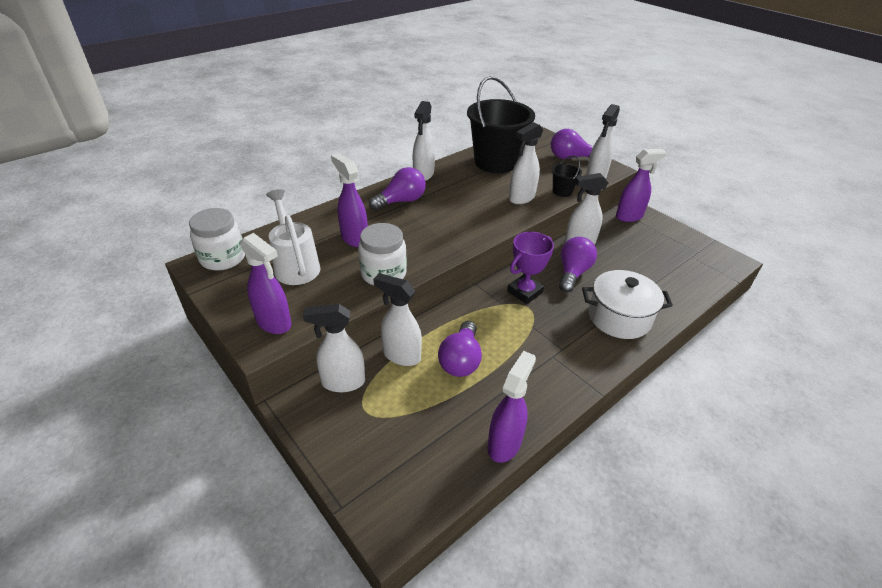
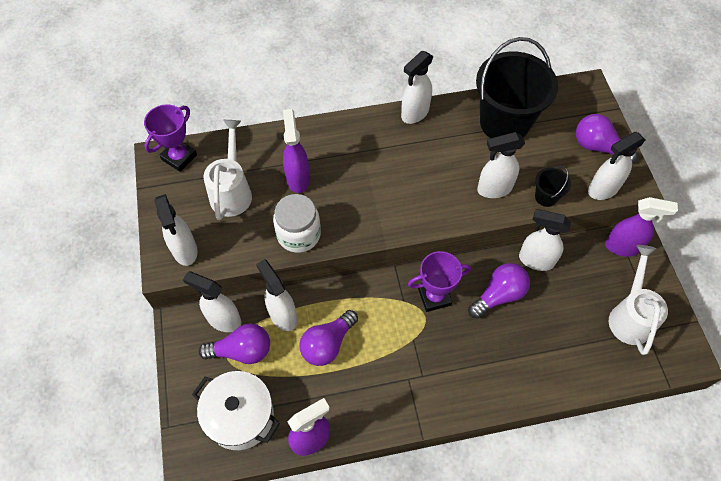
camera: 30 degrees right, 20 degrees up
(223, 258) = (179, 157): white jar -> purple trophy
(274, 323) = (185, 250): purple spray bottle -> white spray bottle
(401, 201) = (369, 145): purple light bulb -> purple light bulb (242, 351)
(619, 317) = (503, 368): white pot -> white pot (240, 416)
(672, 252) = (630, 316): none -> white watering can

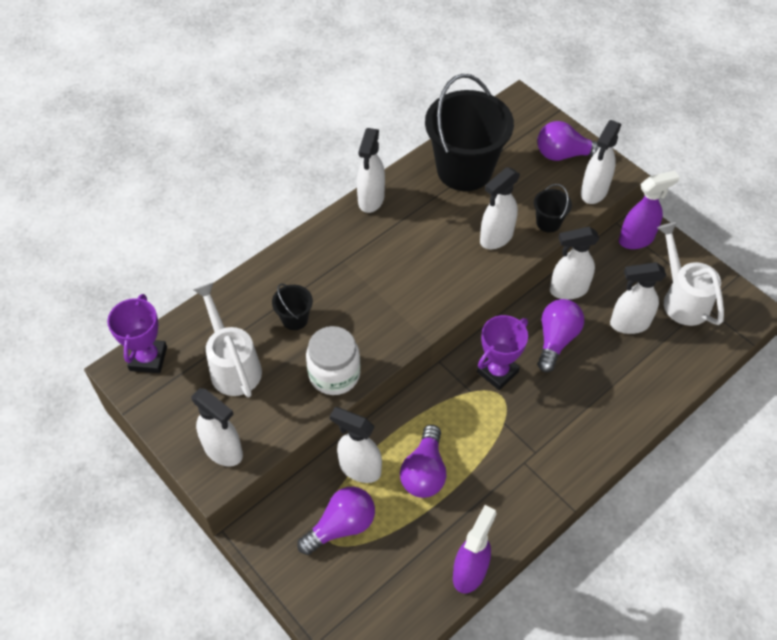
camera: 30 degrees left, 5 degrees down
(223, 320) = (300, 506): white spray bottle -> white spray bottle (629, 324)
(240, 416) = (384, 590): white pot -> none
(298, 178) = (294, 319): purple spray bottle -> black bucket

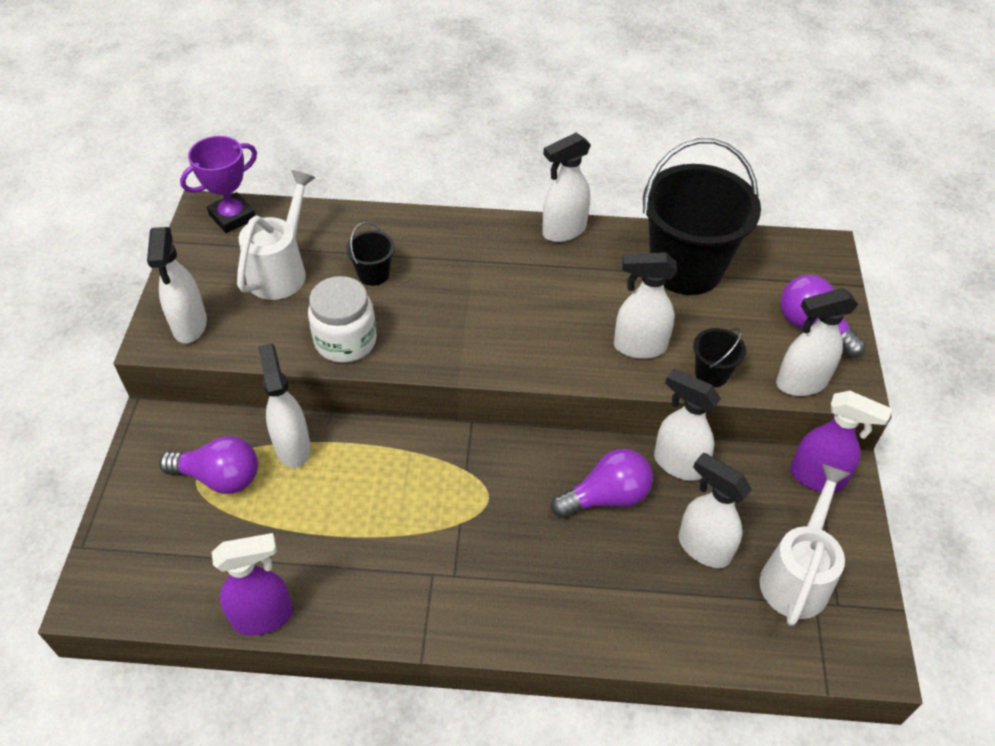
camera: 45 degrees right, 5 degrees down
(424, 472) = (338, 499): purple light bulb -> none
(497, 372) = (512, 475): purple trophy -> none

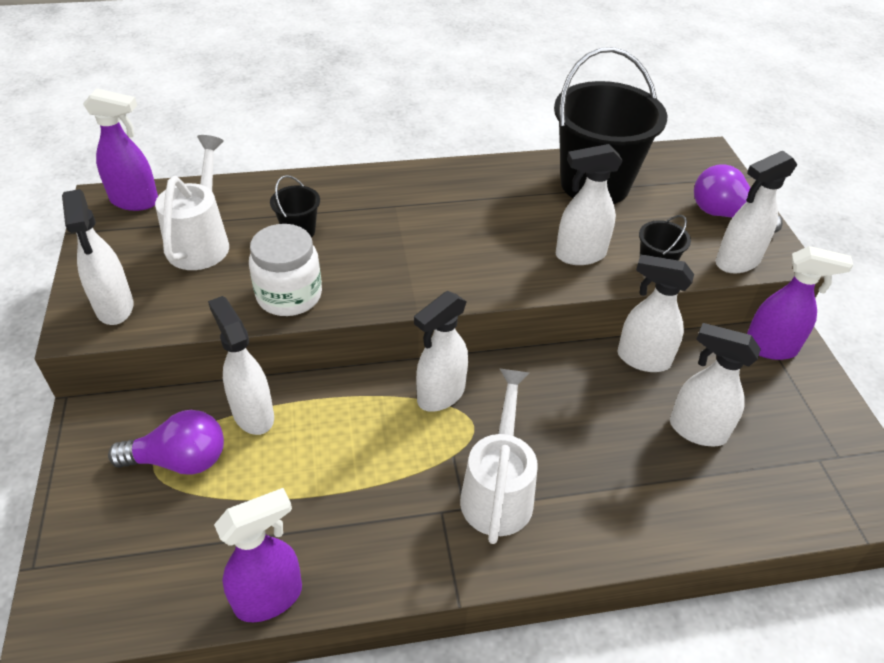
camera: 15 degrees left, 5 degrees down
(232, 217) = (135, 201): purple trophy -> purple spray bottle
(563, 231) = (471, 169): white spray bottle -> white spray bottle (440, 395)
(606, 497) = (587, 402): purple light bulb -> none
(797, 575) = (791, 438): white watering can -> white watering can (498, 490)

